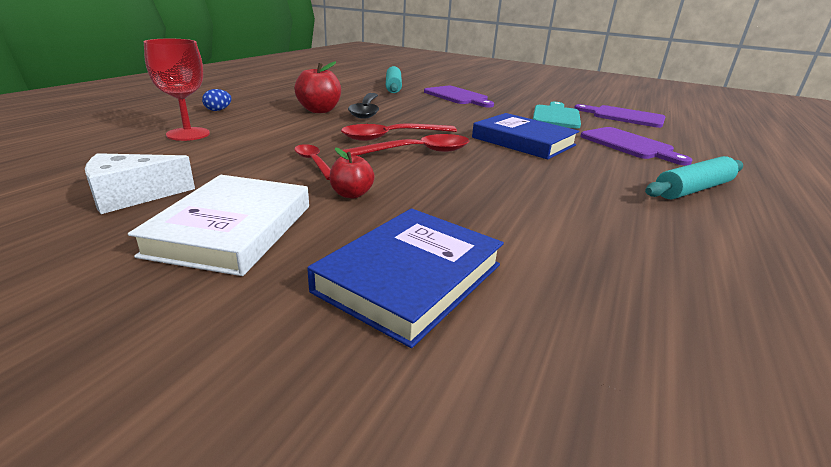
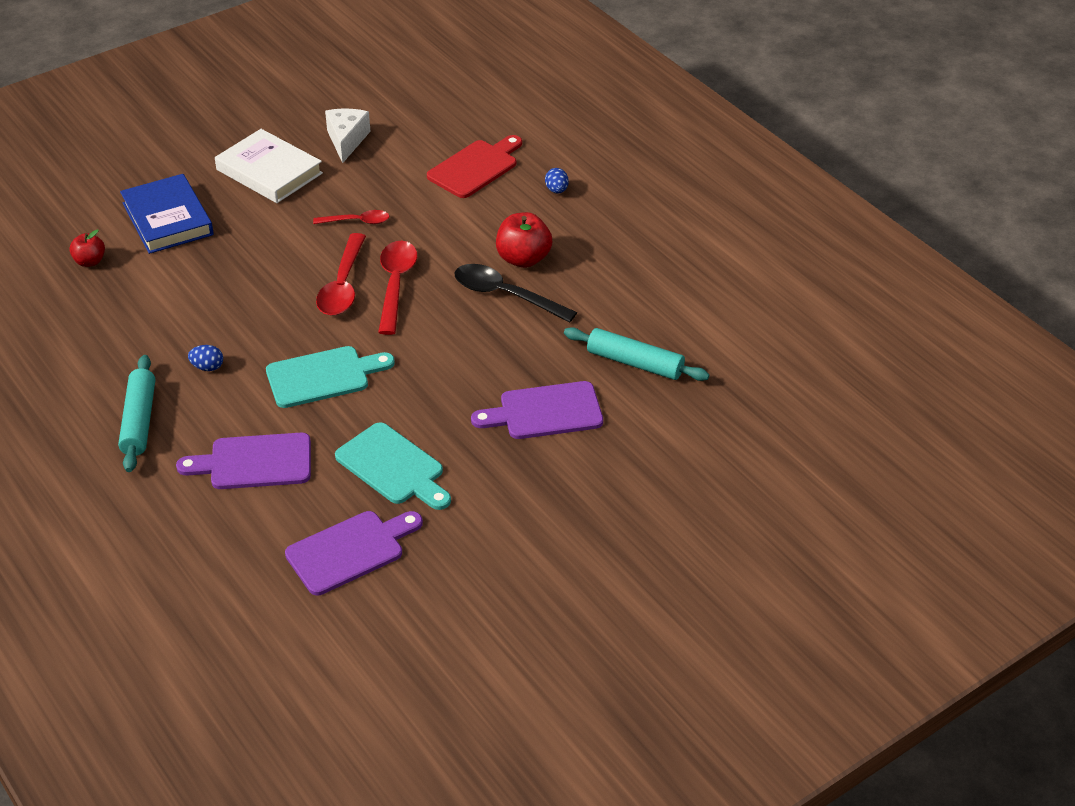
camera: 120 degrees right, 15 degrees up
(188, 134) = (475, 167): red goblet -> red cutting board
(351, 194) = (282, 225): red apple -> red apple (90, 261)
(523, 141) = (323, 376): blue book -> turquoise cutting board
(591, 179) = (207, 367): none -> blue egg

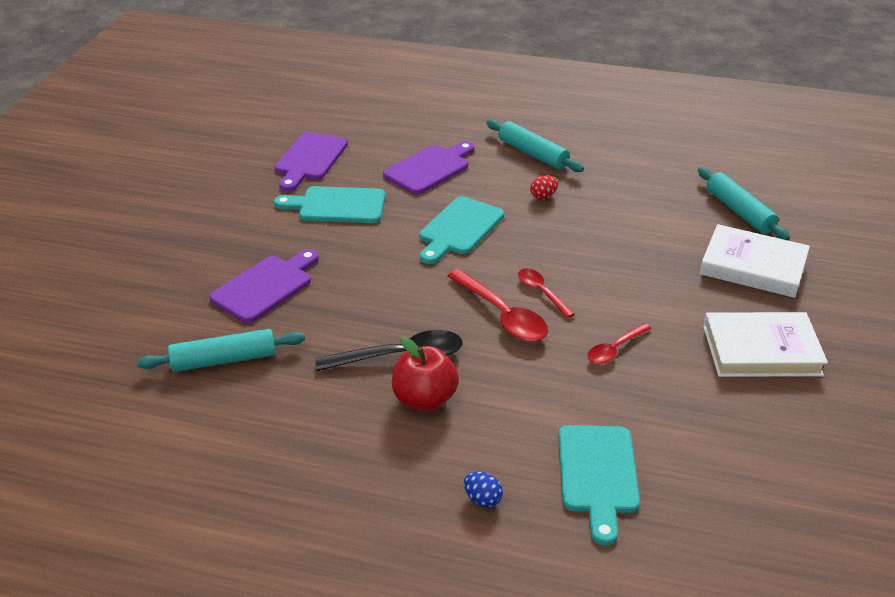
camera: 140 degrees right, 5 degrees down
(90, 261) = (739, 212): red apple -> turquoise rolling pin
(167, 219) = (753, 266): blue book -> white book
(207, 367) = (543, 196): blue egg -> red egg
(343, 285) = (541, 292): red spoon -> red spoon, size x0.59
(347, 140) = (759, 426): white cheese -> none
(475, 167) = (598, 475): red cutting board -> turquoise cutting board

